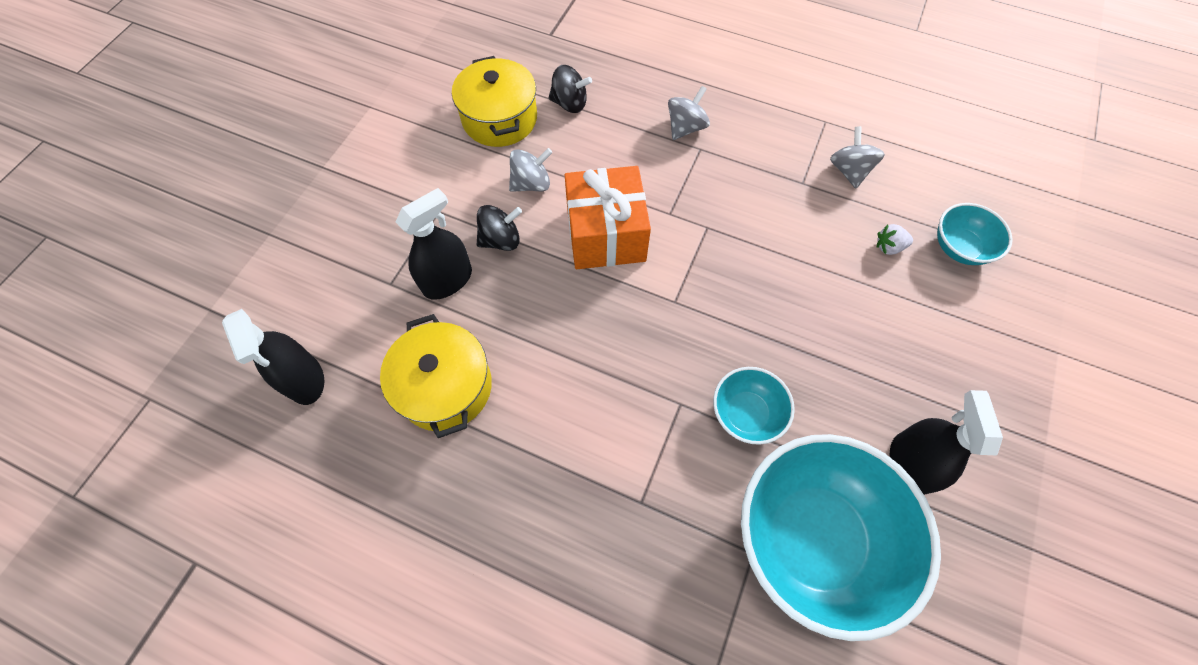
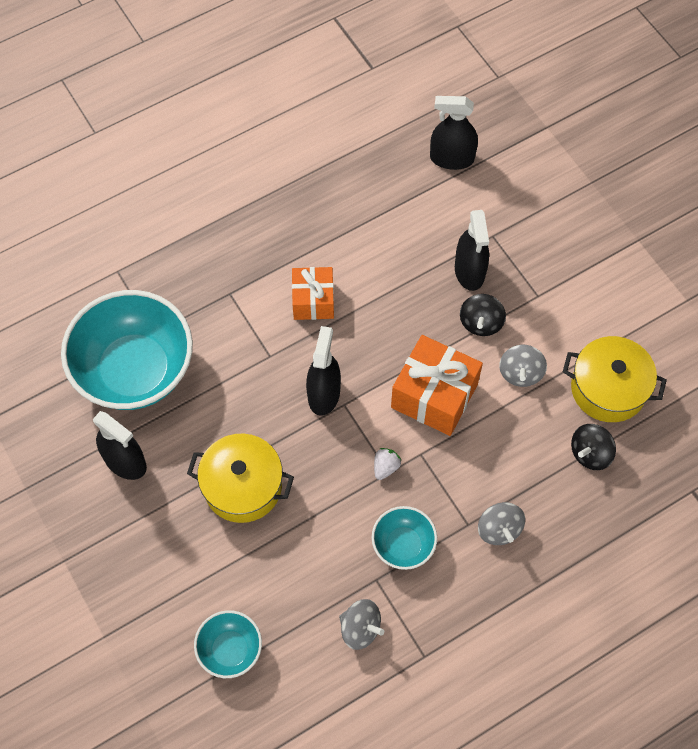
camera: 125 degrees right, 0 degrees up
(445, 386) = (387, 230): yellow pot -> yellow pot (243, 486)
(585, 405) = (313, 301): none -> orange gift
(679, 325) = (324, 394): none -> black spray bottle
(746, 414) = (232, 390): turquoise bowl -> turquoise bowl (403, 545)
(889, 247) = (272, 594): white strawberry -> white strawberry (385, 467)

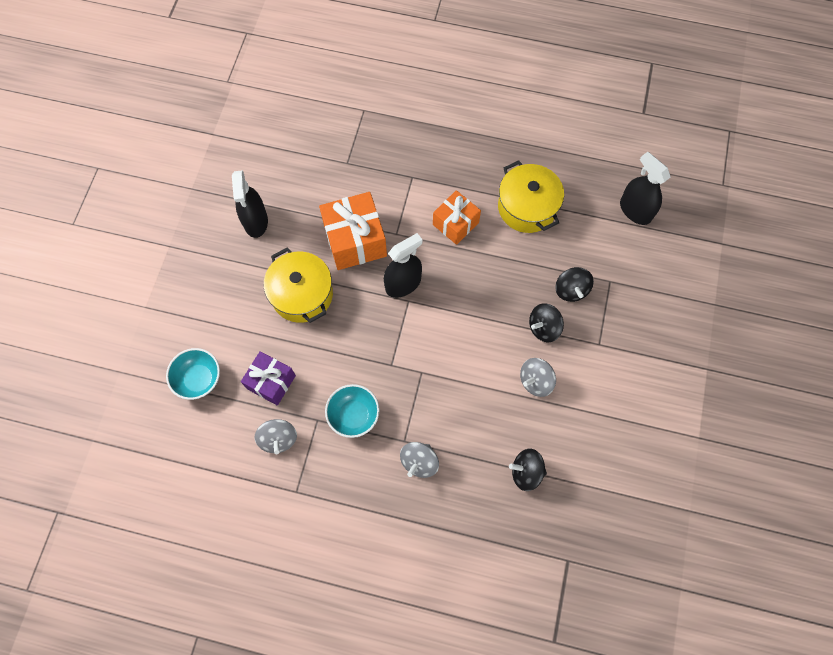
camera: 45 degrees right, 5 degrees up
(135, 370) = (314, 175): turquoise bowl -> none
(300, 588) = (271, 382): none -> purple gift
(385, 467) = (392, 360): white strawberry -> none
(434, 395) = (467, 345): orange gift -> orange gift (355, 240)
(469, 271) = (571, 290): black spray bottle -> black spinning top
(608, 389) = (582, 443): yellow pot -> yellow pot (527, 207)

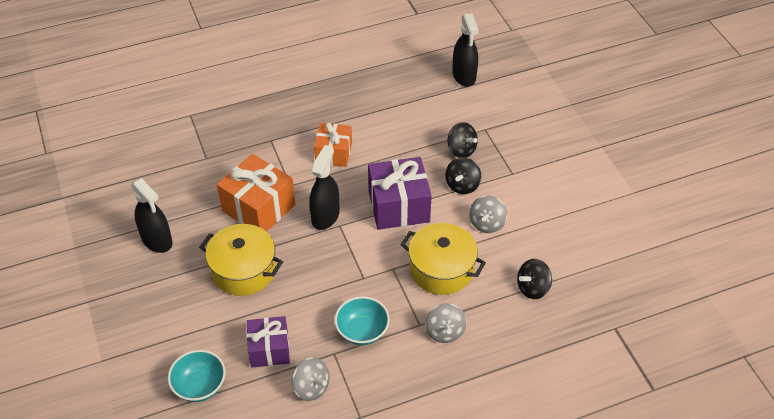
camera: 35 degrees left, 20 degrees down
(472, 313) = (398, 206): none -> purple gift
(527, 207) = (381, 114): yellow pot -> yellow pot (441, 269)
(635, 211) = (464, 76): black spray bottle -> black spray bottle turned 120 degrees counterclockwise

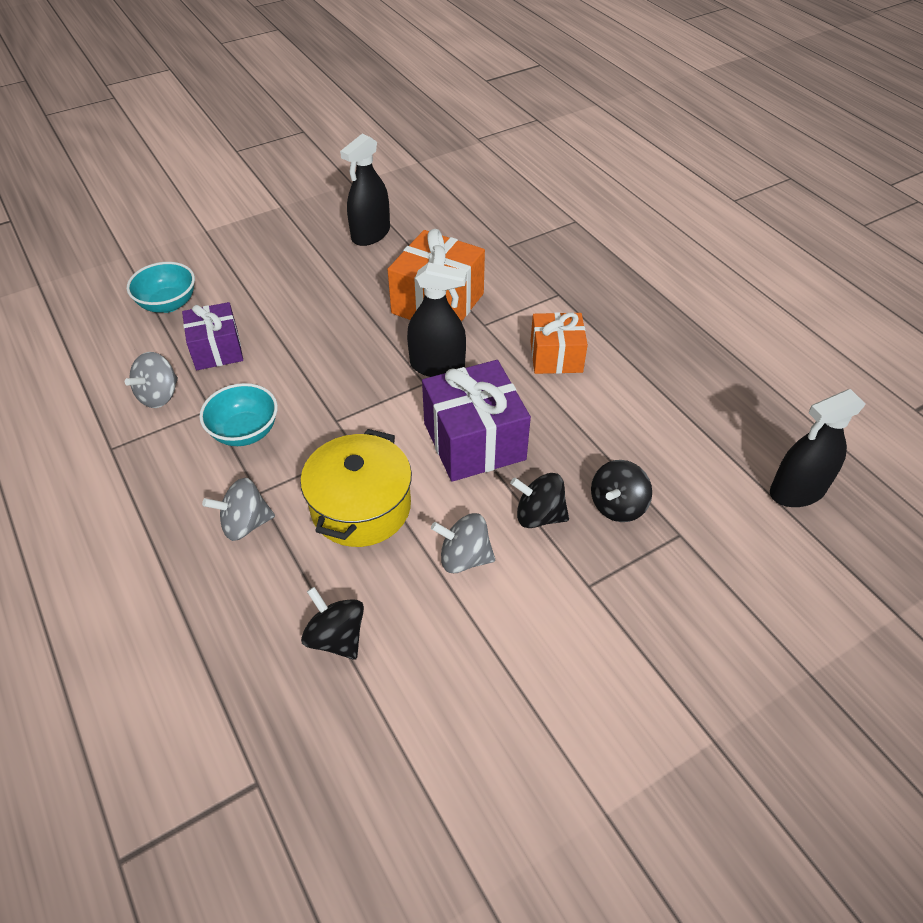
camera: 80 degrees right, 0 degrees up
(244, 270) = (335, 308): yellow pot -> none

